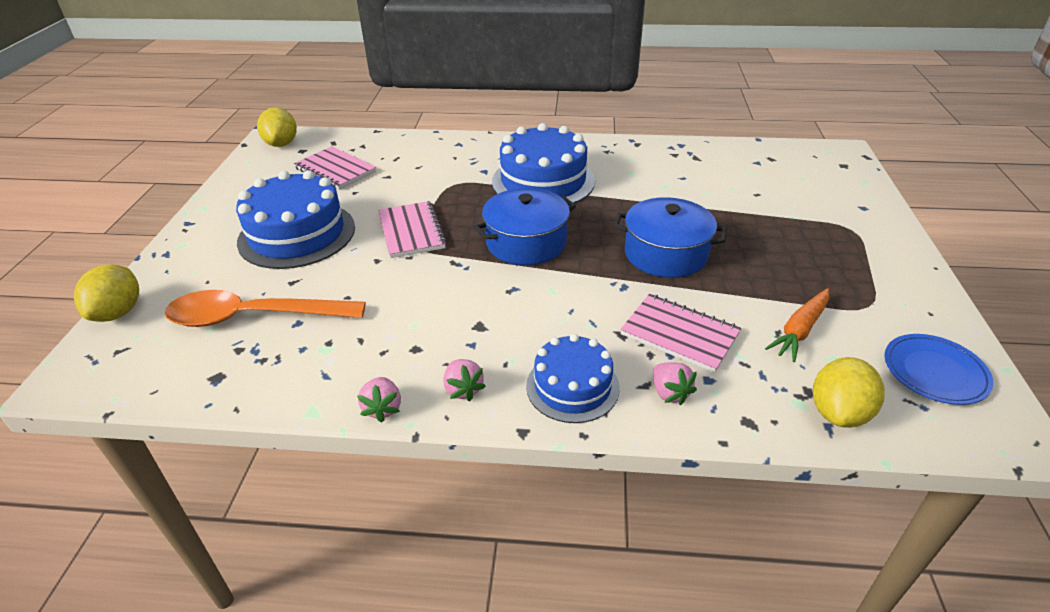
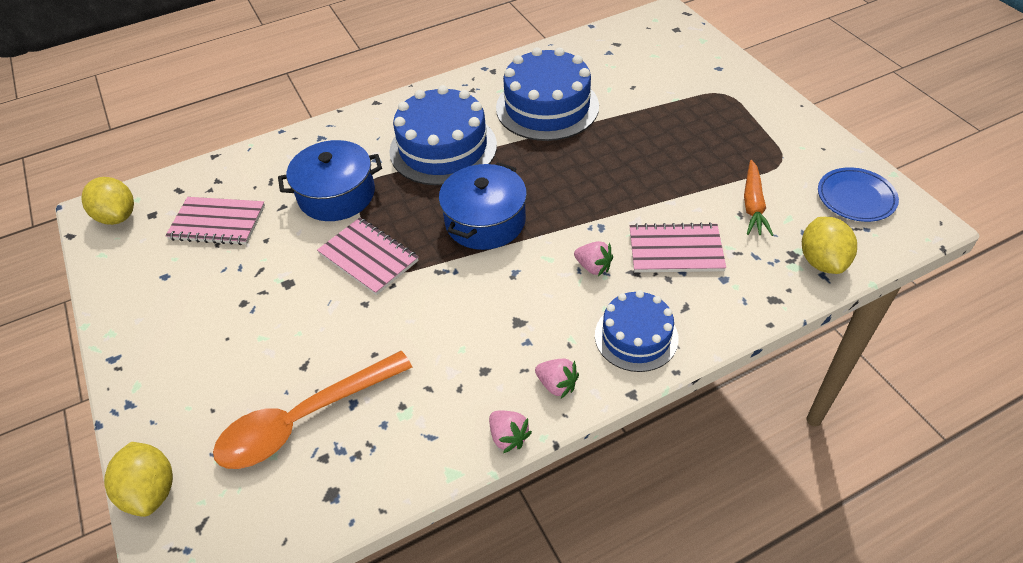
camera: 30 degrees left, 10 degrees up
(297, 234) = (254, 314): blue cake -> blue cake (547, 107)
(665, 254) = (608, 179): blue pot -> blue pot (337, 195)
(669, 393) = (707, 304): pink strawberry -> pink strawberry (593, 267)

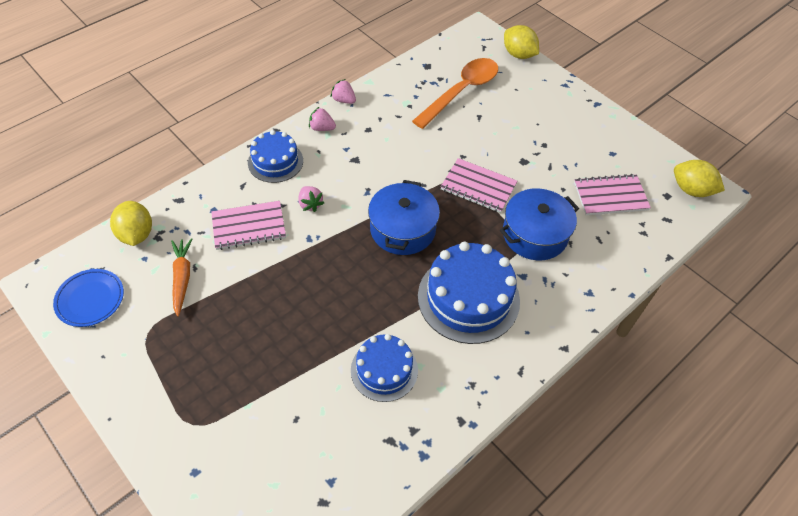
camera: 160 degrees right, 5 degrees up
(547, 107) = (384, 370): blue cake -> blue cake, size x0.61
(593, 267) = (310, 204): pink strawberry -> pink strawberry turned 135 degrees counterclockwise

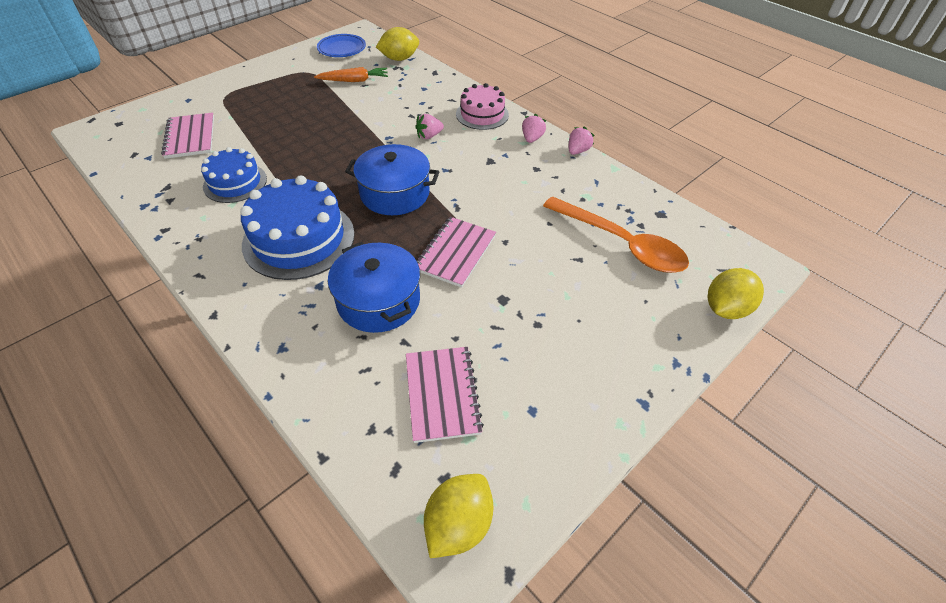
camera: 90 degrees right, 5 degrees down
(249, 226) = (404, 106): pink notebook -> pink notebook (190, 137)
(275, 161) = (482, 114): blue cake -> pink cake

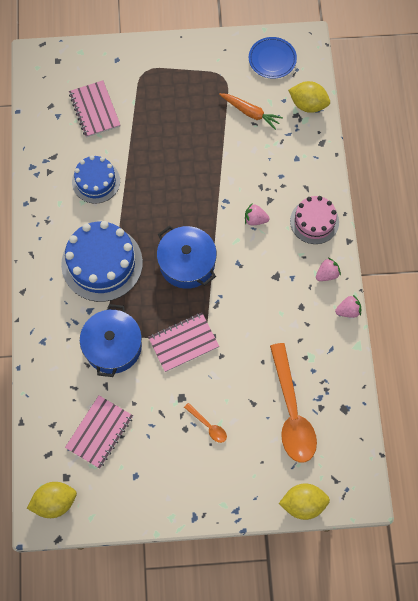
camera: 40 degrees right, 20 degrees up
(190, 137) = (94, 110): pink notebook -> pink notebook turned 45 degrees counterclockwise
(558, 305) = (208, 426): none -> orange spoon

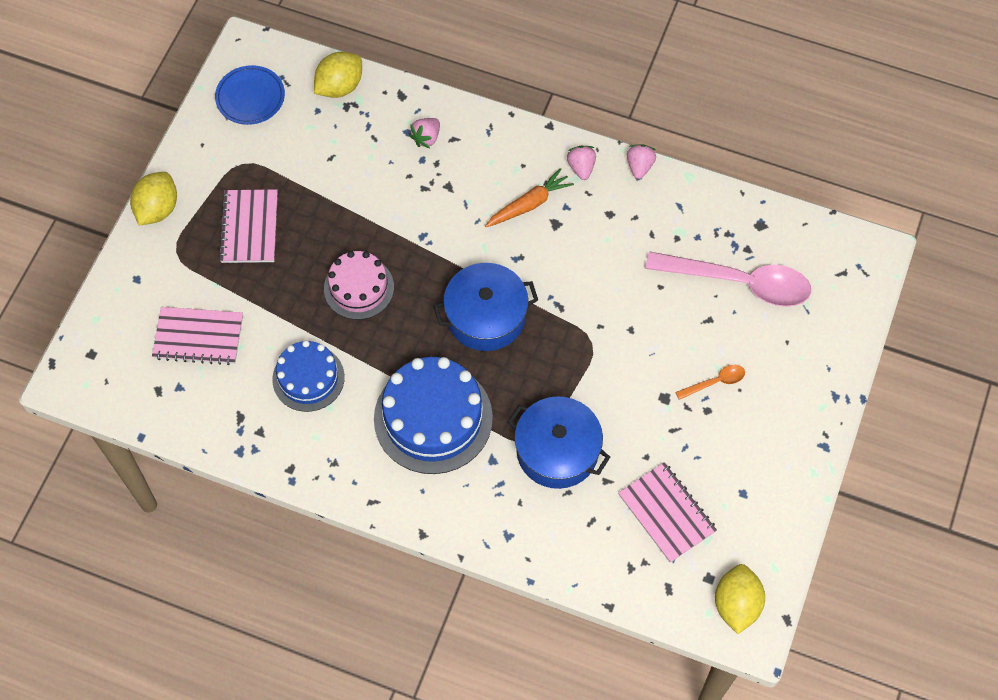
camera: 65 degrees left, 5 degrees down
(183, 343) = (592, 365): pink notebook -> pink notebook (249, 227)
(250, 113) = (313, 155): orange carrot -> orange carrot (529, 204)
(255, 219) = (466, 213): pink strawberry -> pink strawberry (426, 138)
(292, 412) = (739, 282): orange spoon -> pink spoon
(303, 503) = (856, 319): yellow lemon -> yellow lemon (157, 209)
(314, 221) = (504, 150): pink cake -> pink cake (359, 288)

